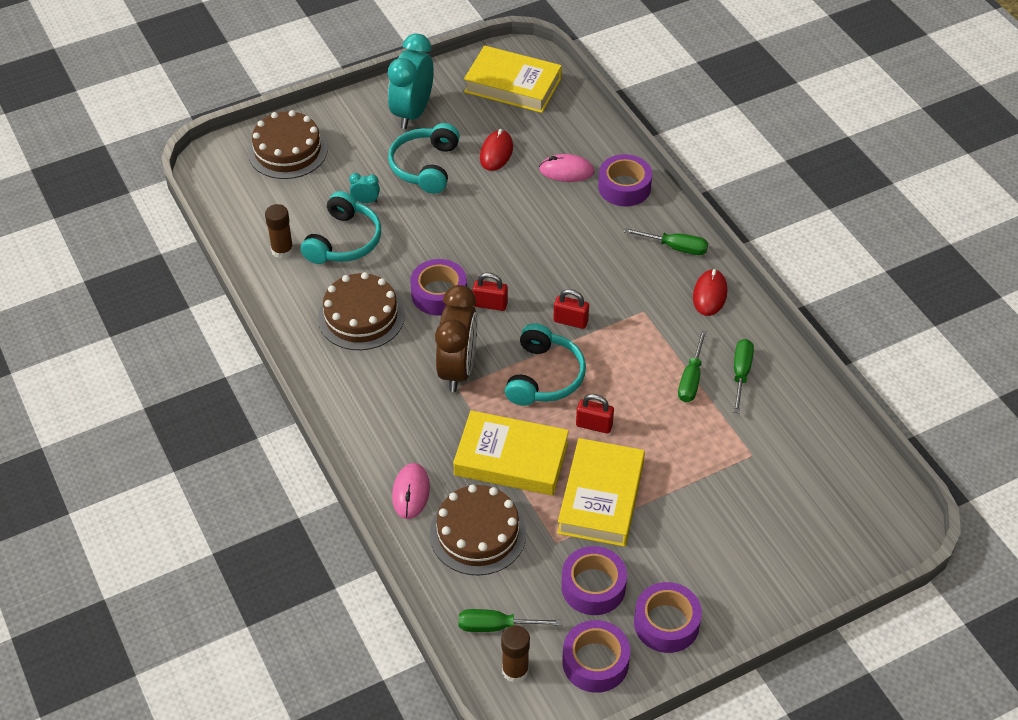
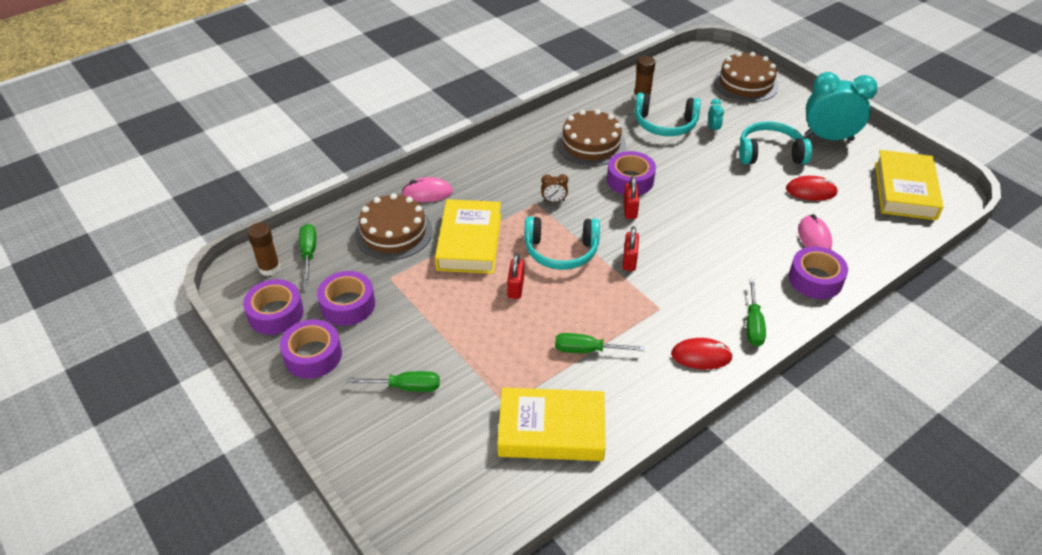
camera: 80 degrees right, 5 degrees down
(458, 369) = (554, 201): brown clock -> brown clock, size x0.42
(601, 497) = (439, 300): yellow book -> yellow book (551, 430)
(741, 373) = (606, 388): green screwdriver -> green screwdriver (406, 387)

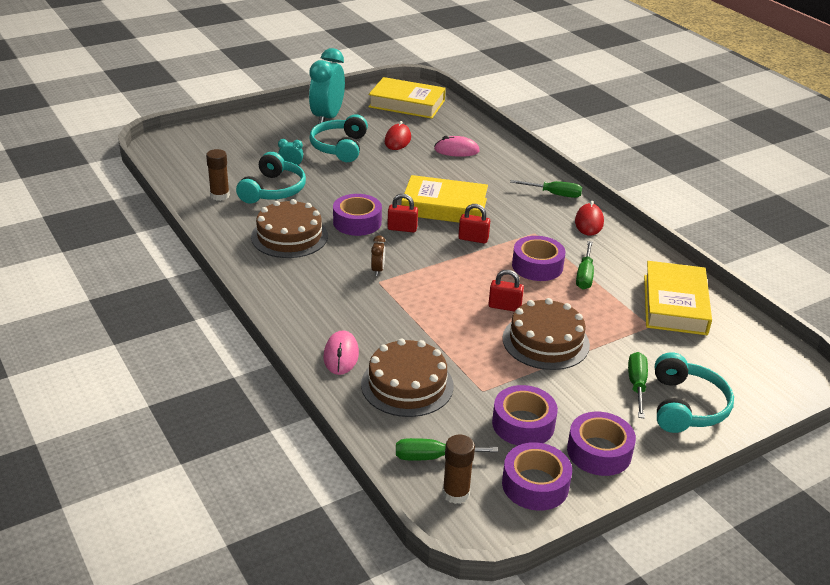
camera: 85 degrees left, 10 degrees down
(469, 242) = (432, 330): yellow book -> yellow book (444, 207)
(561, 251) = (455, 274): turquoise headphones -> turquoise headphones (686, 406)
(746, 83) = (225, 138): brown cake -> brown cake (545, 341)
(815, 279) = (505, 159): purple tape -> purple tape (537, 266)

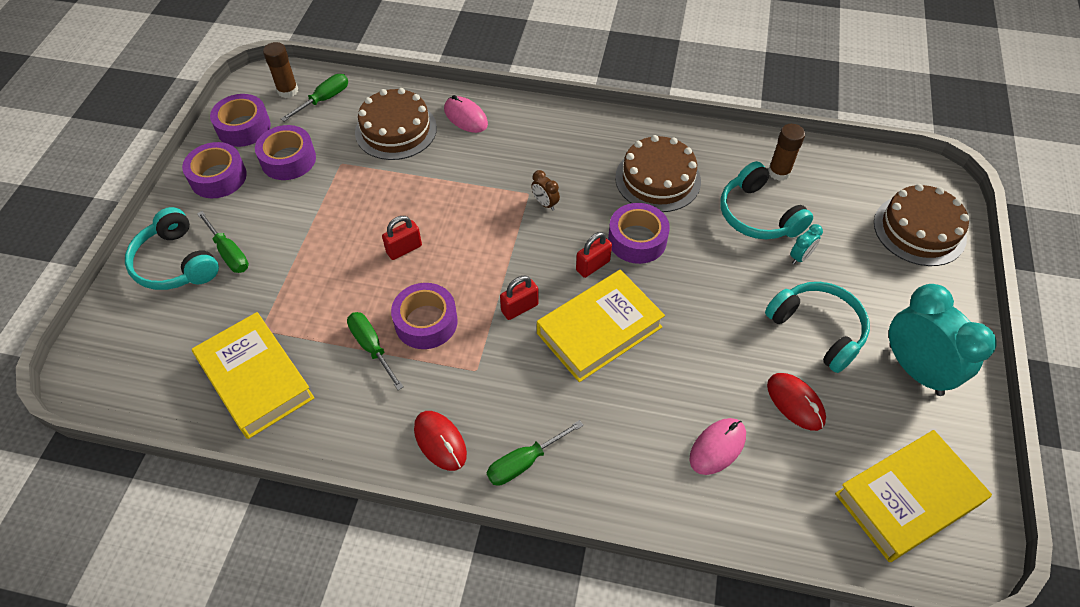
camera: 135 degrees right, 20 degrees up
(545, 341) = (336, 240): brown cake -> brown cake (919, 230)

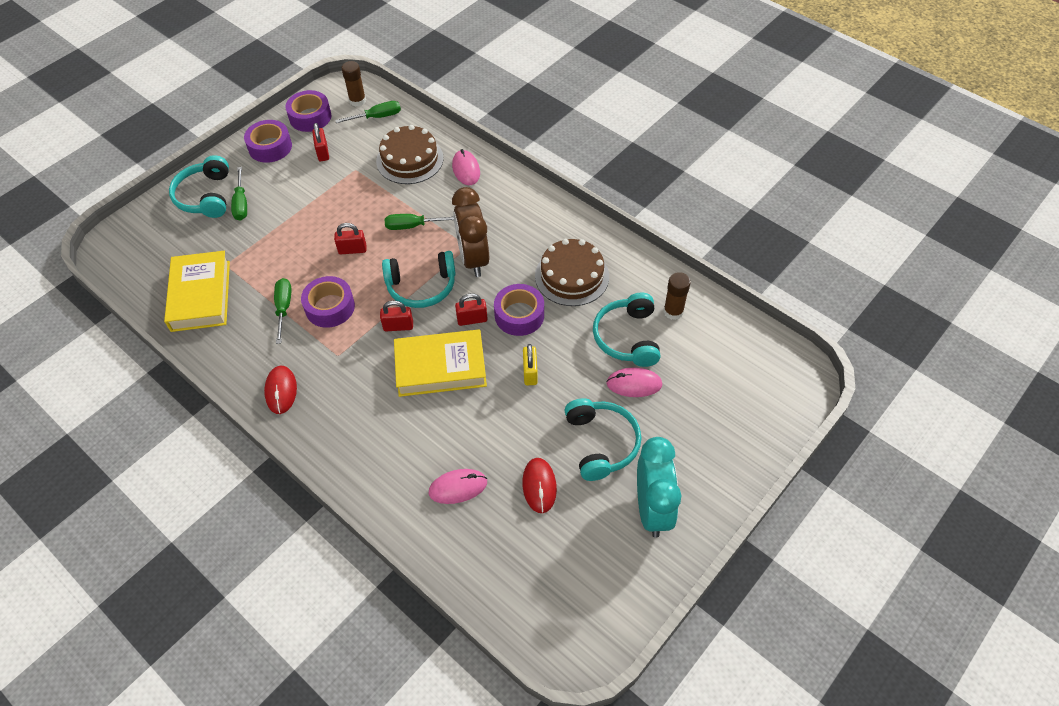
camera: 30 degrees right, 0 degrees up
(288, 160) = (323, 153): purple tape -> red padlock
(512, 255) = (421, 286): none -> turquoise headphones
(523, 462) = (322, 431): green screwdriver -> green screwdriver (412, 226)
(545, 203) = (473, 259): brown clock -> brown clock, size x2.40
(694, 292) = (530, 373): none -> yellow padlock
(800, 257) = (634, 384): turquoise clock -> pink mouse
(907, 499) = (564, 593): yellow book -> none
(919, 230) = (752, 408): brown cake -> none

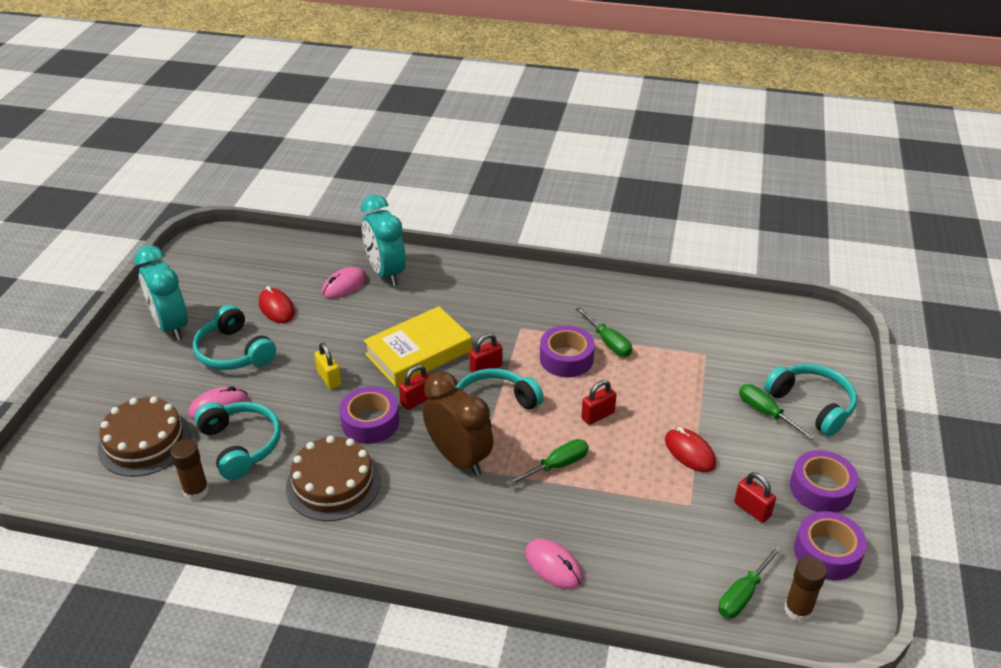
camera: 150 degrees right, 15 degrees down
(201, 296) = (694, 323): yellow book -> none
(281, 391) = (543, 289): red mouse -> red mouse (689, 452)
(407, 487) = (386, 273): none -> turquoise clock
(410, 160) = (637, 548): brown cake -> brown cake (145, 442)

